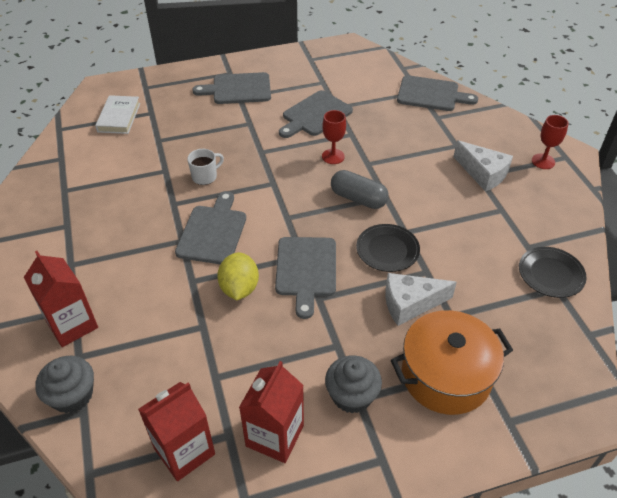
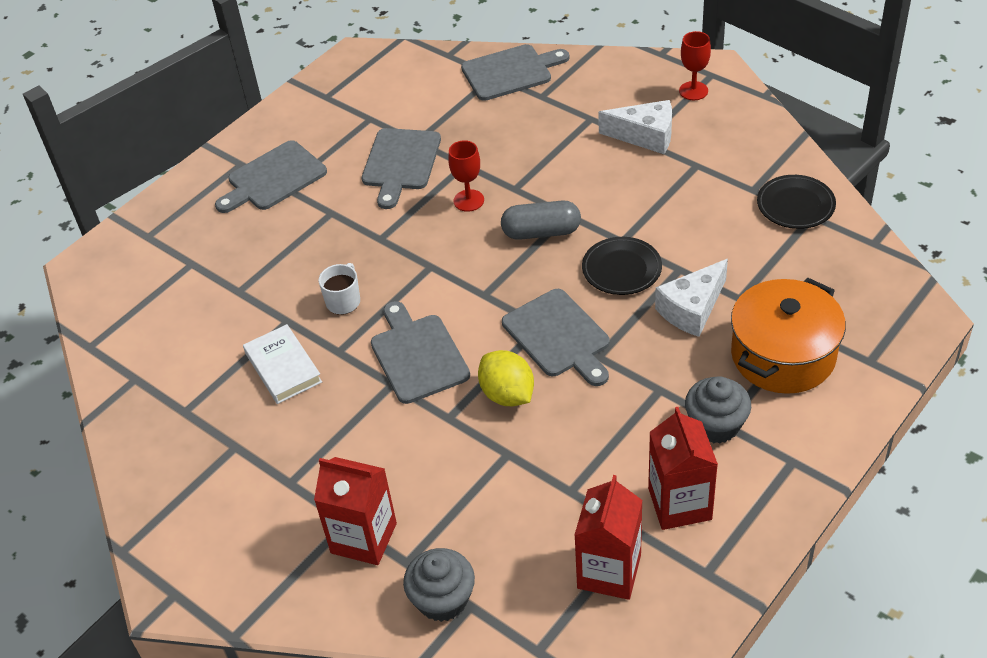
camera: 30 degrees left, 0 degrees up
(119, 117) = (155, 291): white book -> white book (283, 368)

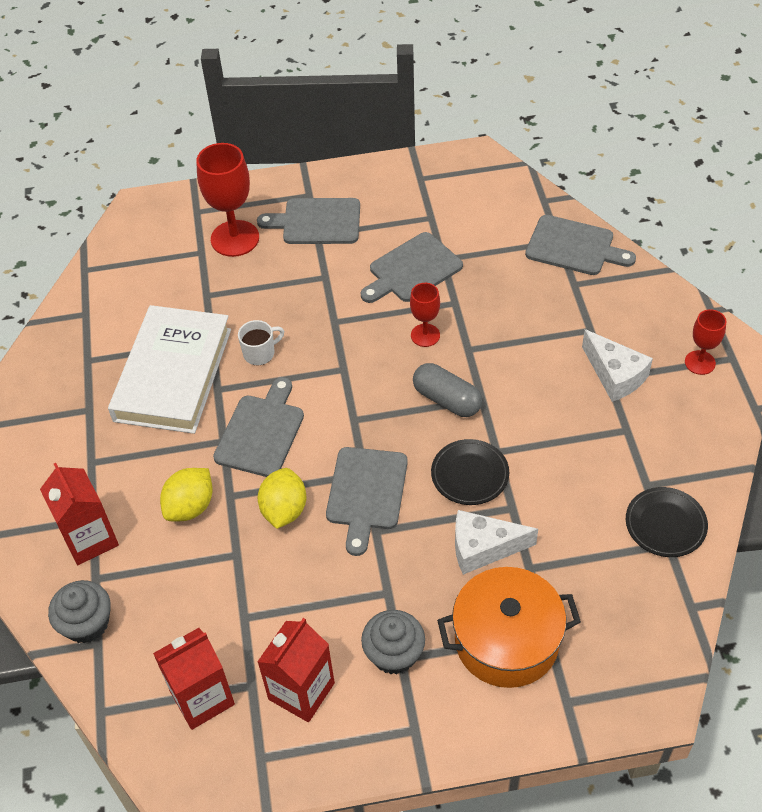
camera: 40 degrees right, 5 degrees up
(211, 234) = (235, 238): none -> red goblet
(283, 368) = (173, 374): white book -> white book, size x1.94
(424, 449) = (190, 507): none -> yellow lemon

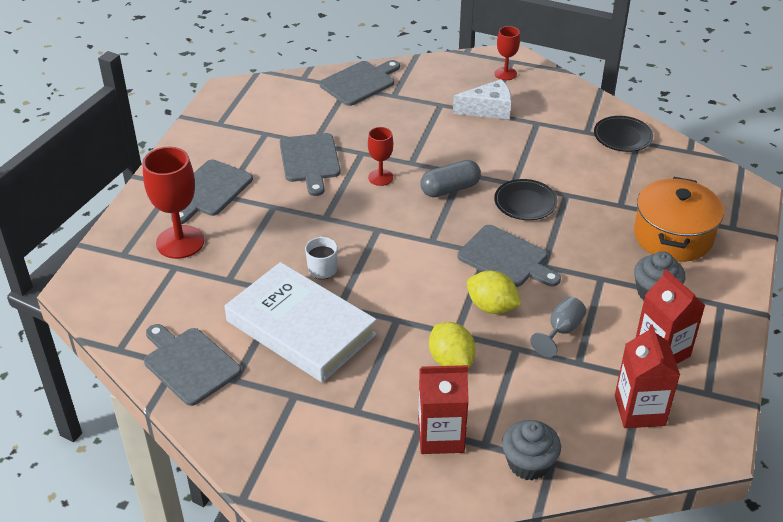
camera: 65 degrees left, 10 degrees down
(261, 432) = (405, 295): grey cutting board -> grey cutting board (189, 364)
(282, 585) = (561, 331): none -> grey goblet
(483, 548) = (592, 219): white cheese -> none

